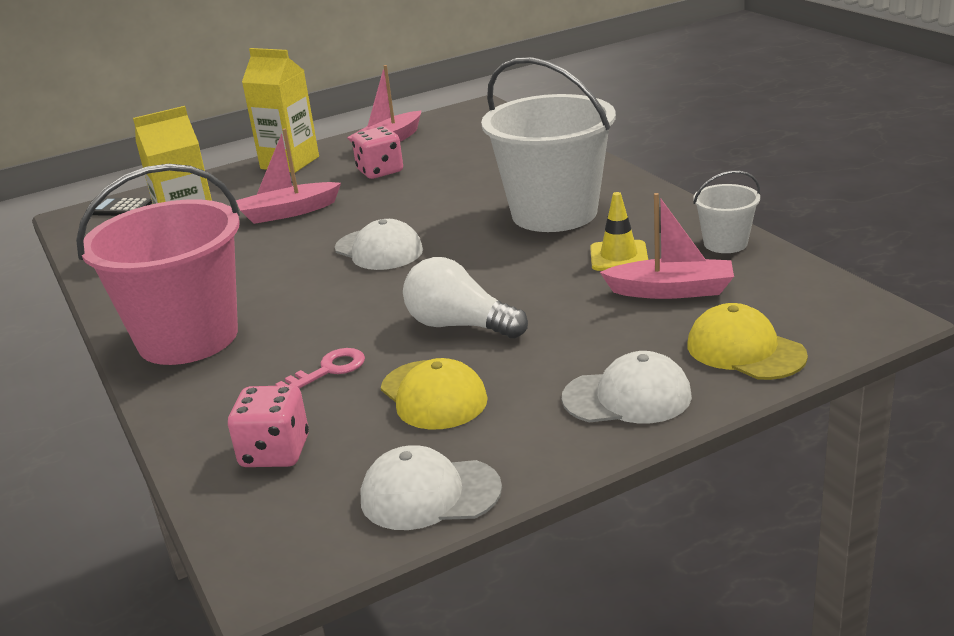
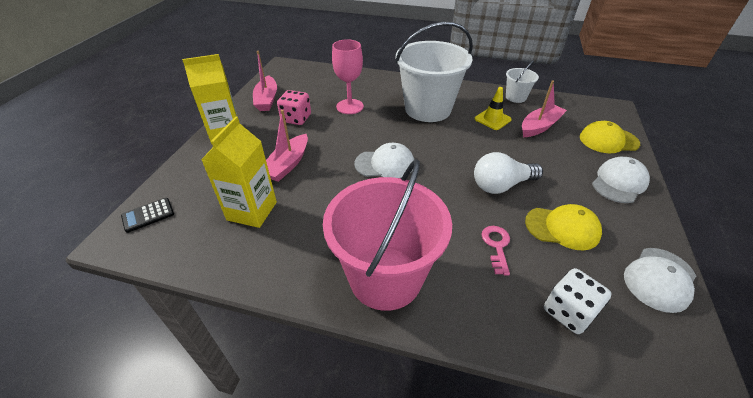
camera: 50 degrees left, 15 degrees up
(275, 452) = (568, 311): pink dice -> white dice
(462, 178) = (350, 106): none -> pink goblet

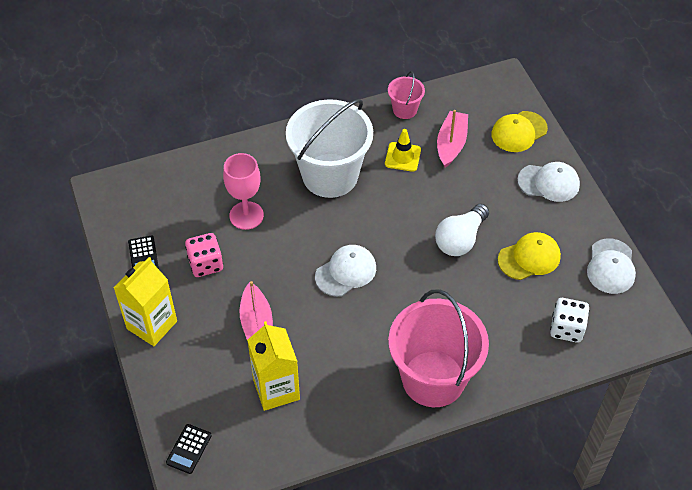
camera: 35 degrees left, 10 degrees up
(267, 100) = (143, 255): pink boat -> black calculator
(496, 246) = (492, 303): pink key -> none
(515, 97) = (405, 110): white bucket -> pink bucket
(619, 182) = (548, 183): white cap -> white cap turned 90 degrees clockwise

